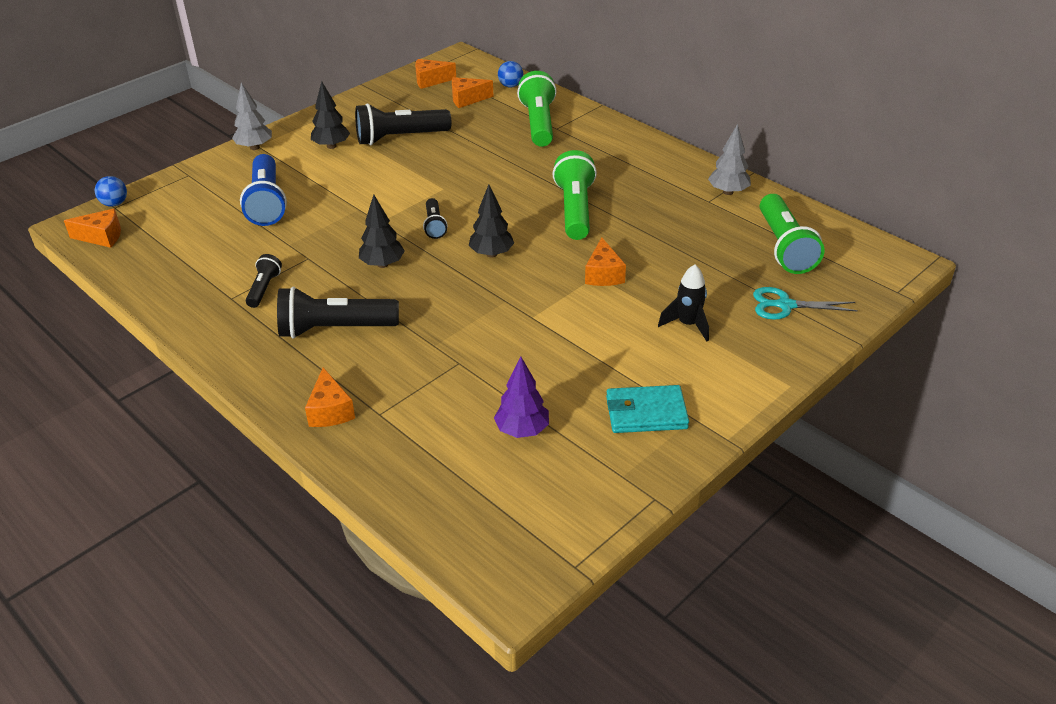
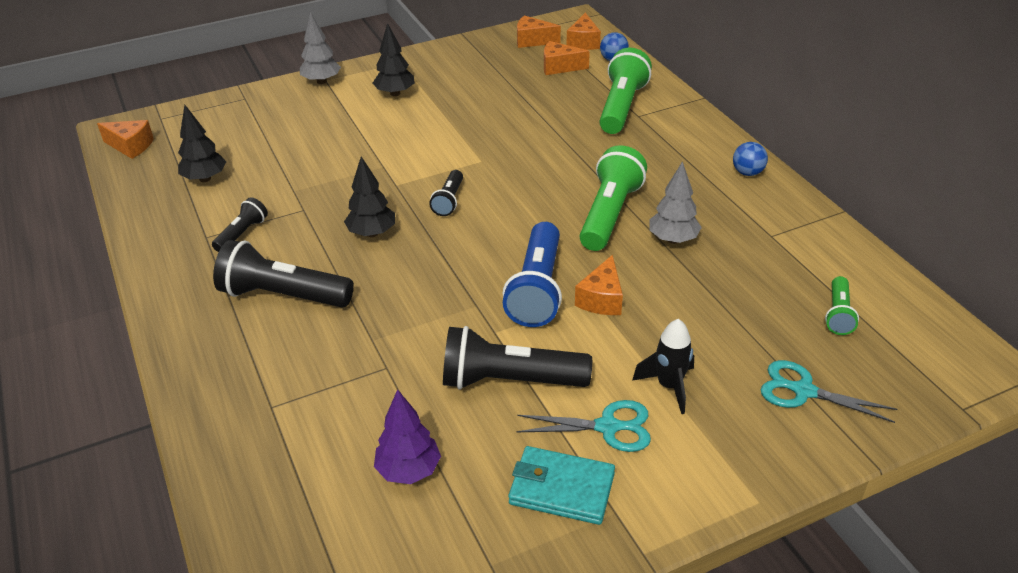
camera: 20 degrees right, 0 degrees up
(115, 204) = (162, 115): blue ball -> blue ball (747, 173)
(267, 203) = (299, 142): blue flashlight -> blue flashlight (537, 289)
(330, 411) = (224, 389): orange cheese -> orange cheese (583, 42)
(400, 138) = (467, 97): black flashlight -> black flashlight (509, 381)
(491, 254) = (491, 246): black tree -> black tree (205, 178)
(657, 363) = (607, 427): none -> turquoise scissors
(728, 192) = (800, 229): grey tree -> grey tree (673, 239)
(784, 247) = (838, 314): green flashlight -> green flashlight, size x0.53

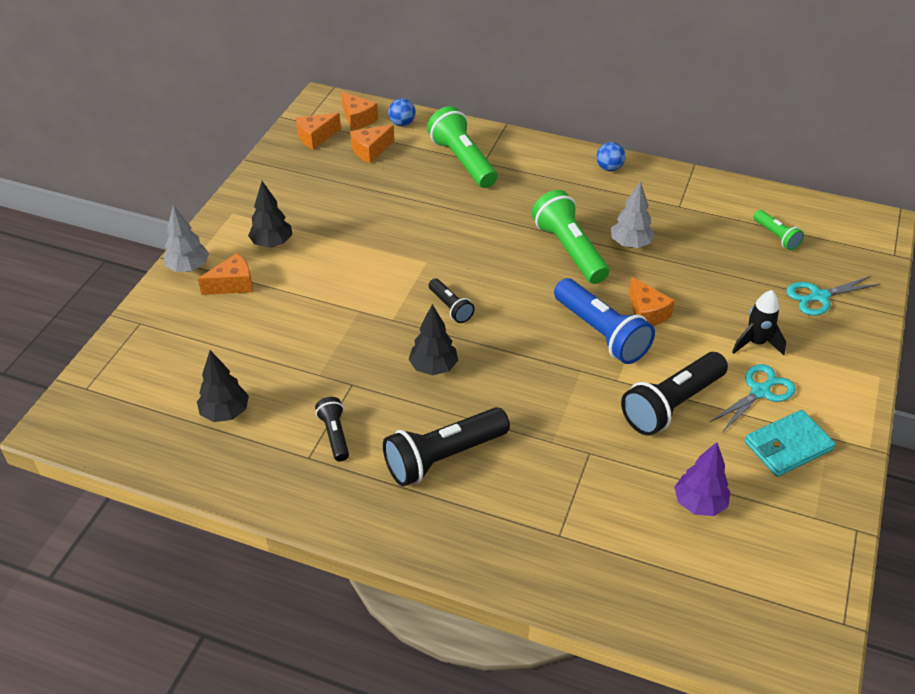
camera: 45 degrees left, 5 degrees up
(131, 146) = (102, 430): orange cheese -> orange cheese (233, 284)

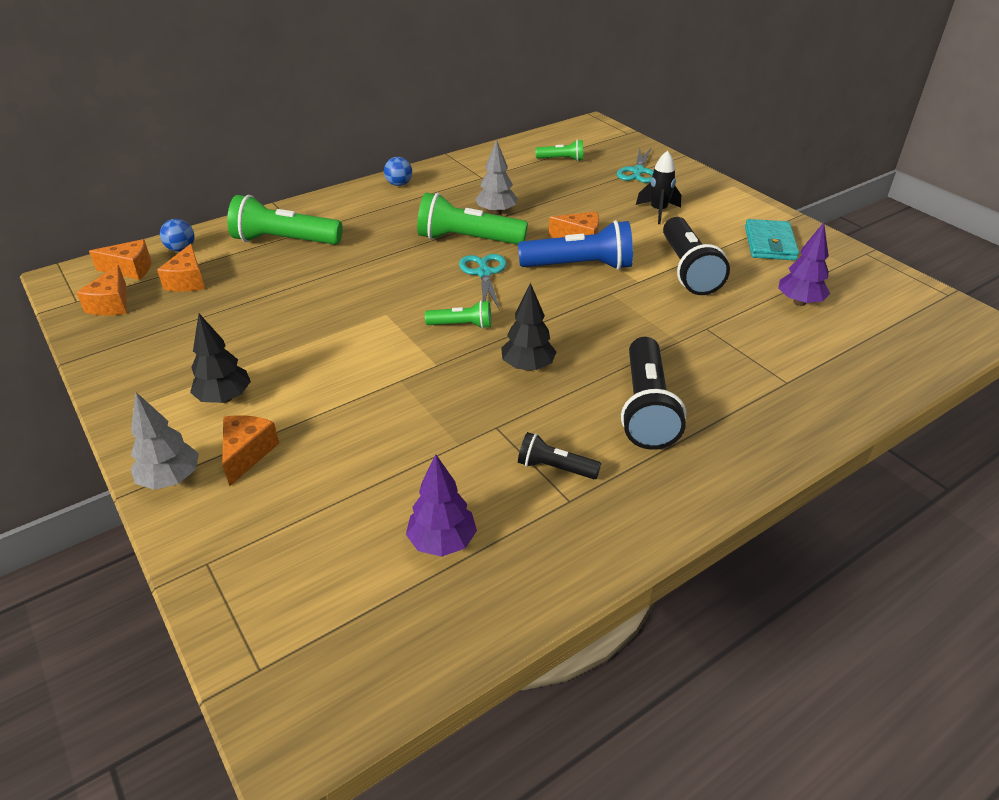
camera: 55 degrees left, 5 degrees down
(225, 413) = (442, 542): black tree -> purple tree
(450, 307) = (462, 325): black flashlight -> green flashlight
(760, 392) = (708, 231): turquoise scissors -> turquoise scissors (484, 273)

